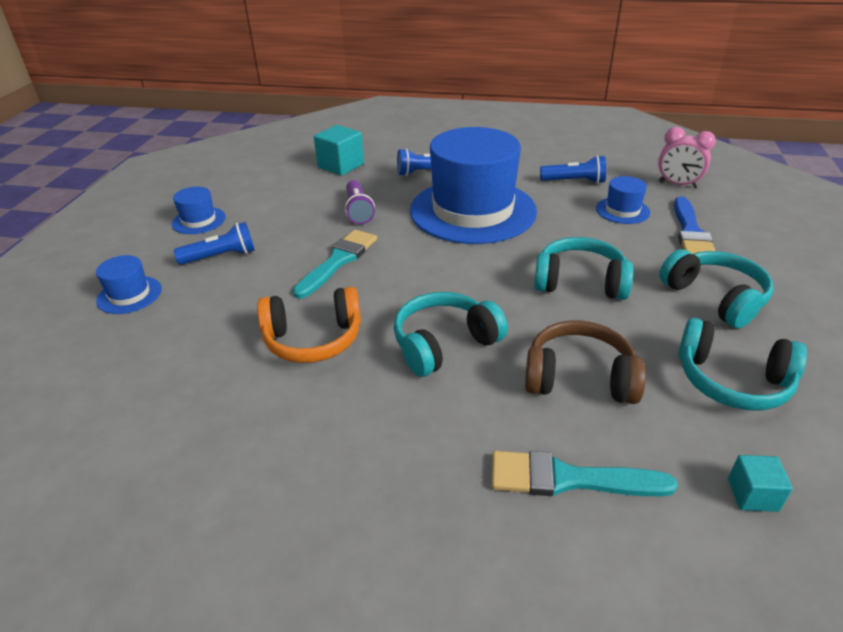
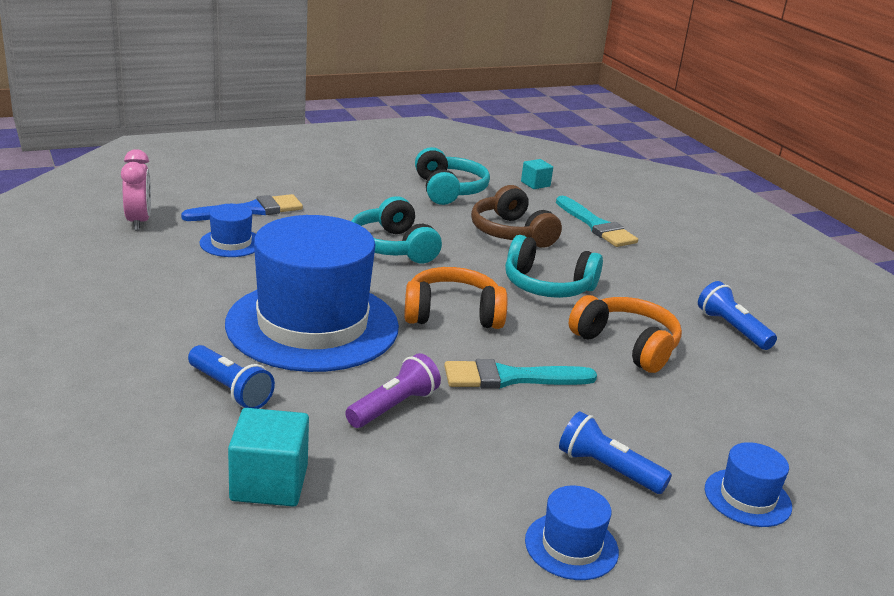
camera: 130 degrees left, 10 degrees down
(440, 269) = (452, 314): none -> orange headphones
(574, 181) = (175, 277): blue flashlight -> blue flashlight (732, 328)
(714, 298) = (354, 198): turquoise headphones -> none

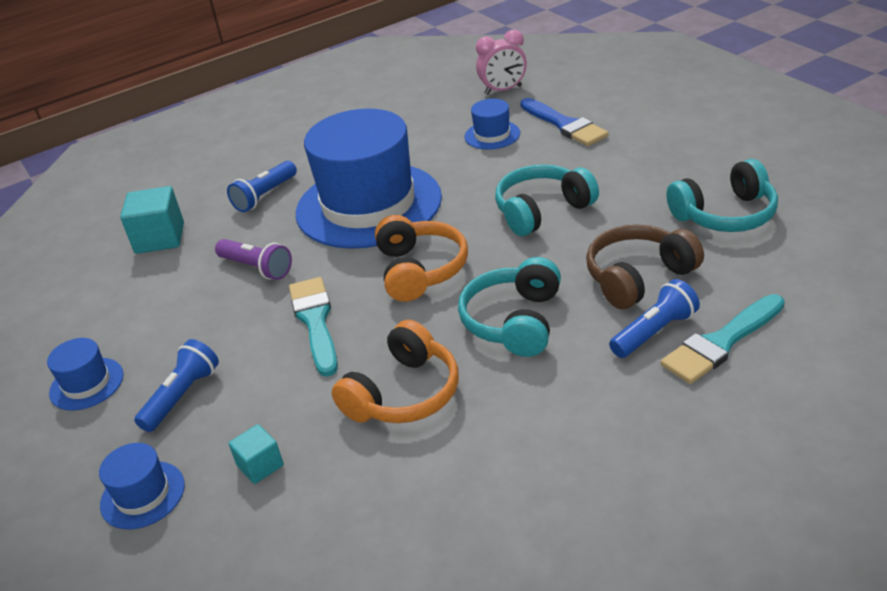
camera: 90 degrees right, 10 degrees up
(535, 184) = (819, 274): turquoise cube -> turquoise cube (260, 465)
(732, 328) = (483, 488): blue flashlight -> blue flashlight (654, 332)

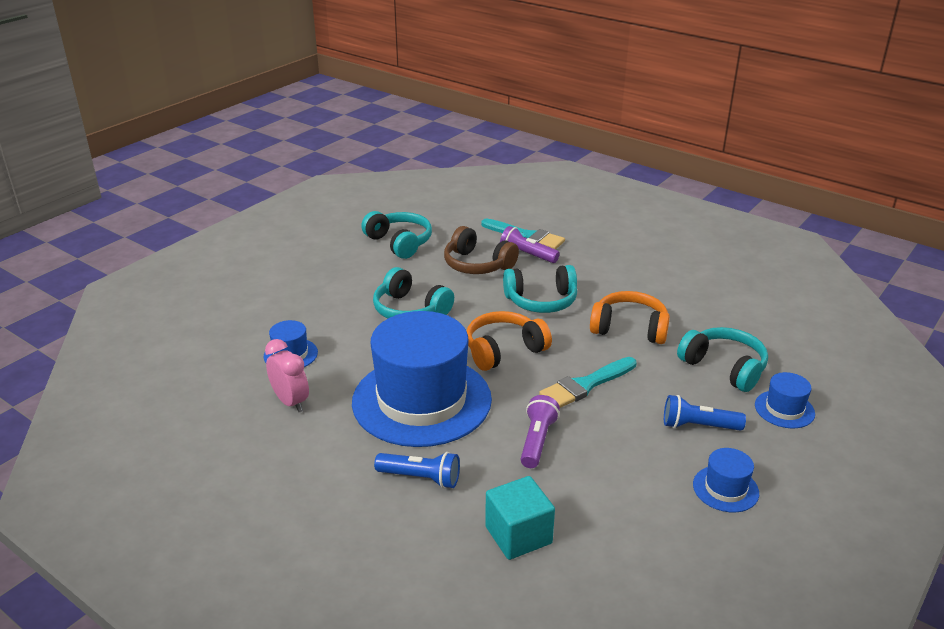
camera: 115 degrees left, 5 degrees down
(260, 465) = (724, 367): turquoise cube -> turquoise headphones
(503, 90) = (197, 364): pink clock -> pink clock (291, 402)
(565, 125) = (273, 318): blue brush -> none
(654, 332) = (527, 255): blue flashlight -> purple flashlight

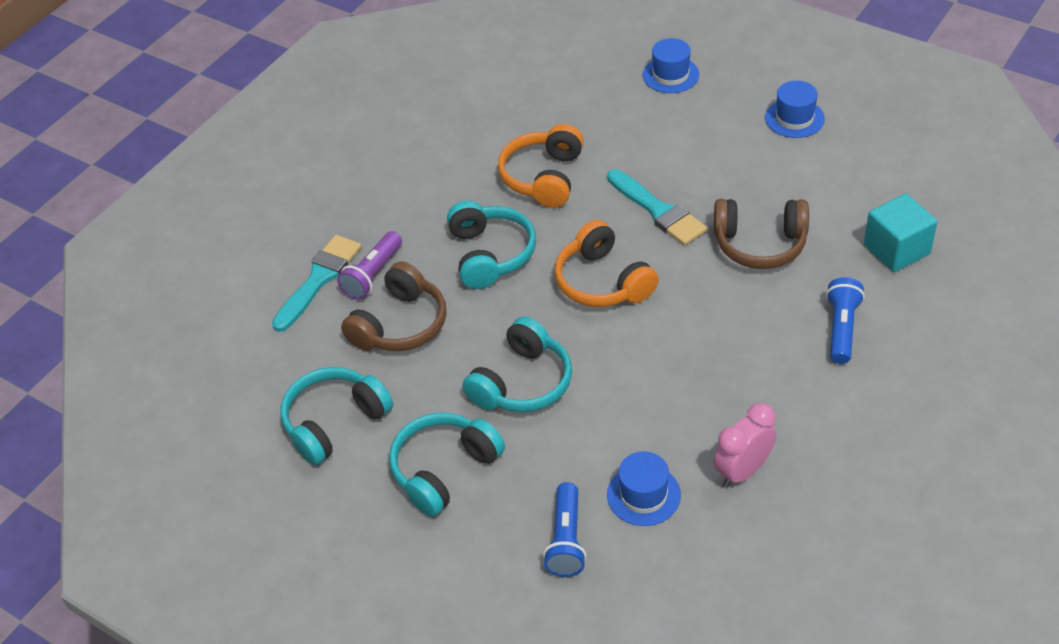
camera: 90 degrees left, 15 degrees up
(421, 400) = (713, 345): blue hat -> none
(537, 440) = (760, 244): purple flashlight -> brown headphones
(698, 426) = (709, 131): blue flashlight -> blue flashlight (566, 540)
(724, 367) = (609, 109): turquoise headphones -> turquoise headphones (444, 470)

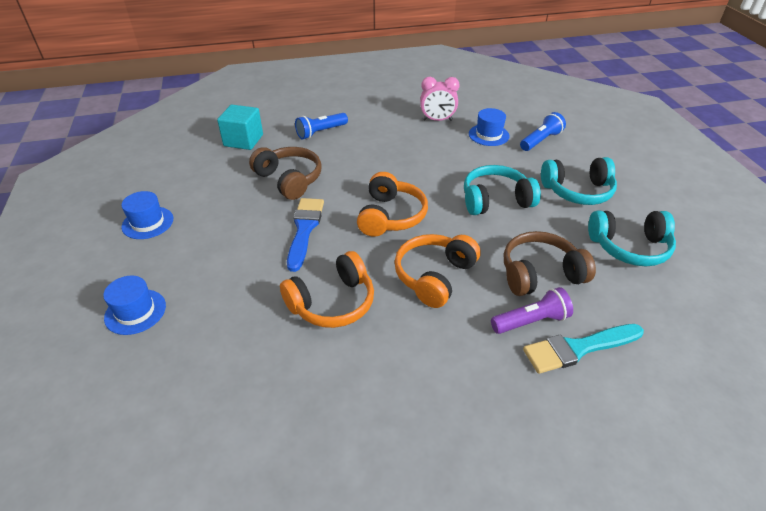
camera: 140 degrees left, 5 degrees down
(490, 254) = (434, 276): turquoise headphones -> orange headphones
(658, 211) = (304, 229): turquoise brush -> blue brush

